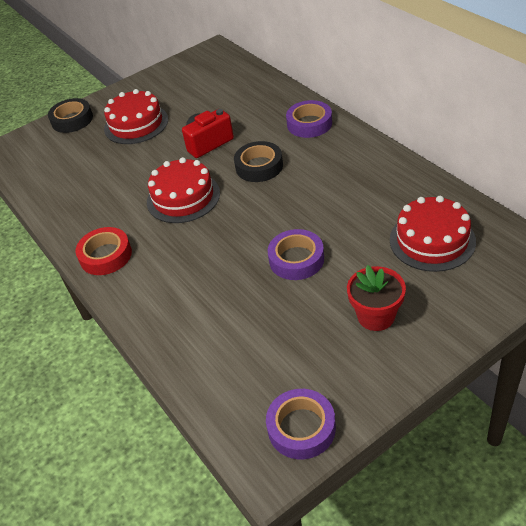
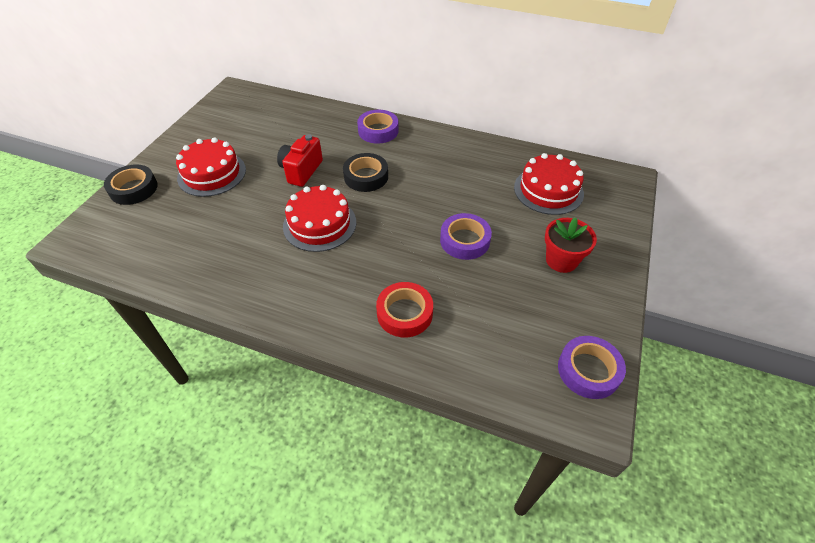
camera: 40 degrees left, 5 degrees up
(105, 255) = (288, 303): red tape -> red tape (404, 313)

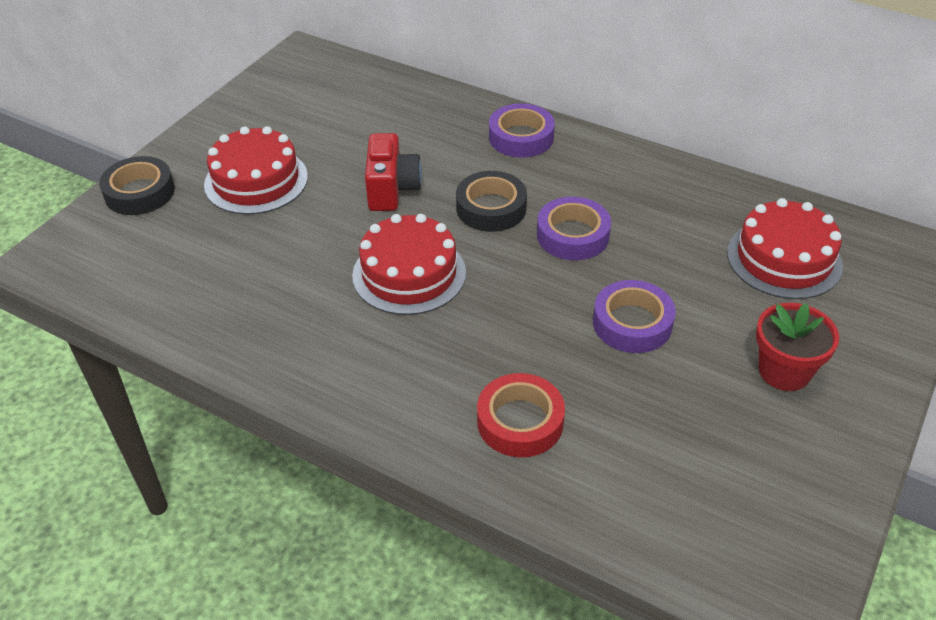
camera: 10 degrees right, 5 degrees down
(301, 171) = (392, 189): red camera -> red camera turned 150 degrees clockwise
(588, 370) = (795, 543): purple tape -> purple tape (573, 235)

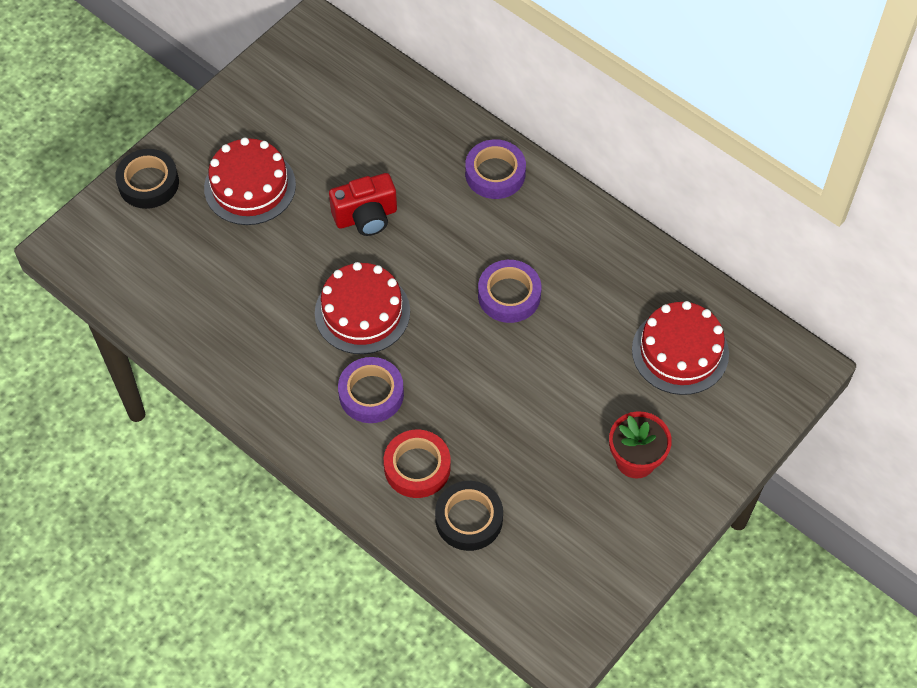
camera: 10 degrees right, 15 degrees up
(392, 189) = (366, 217): red camera -> red camera turned 60 degrees clockwise
(491, 208) = (447, 253): black tape -> black tape (469, 519)
(632, 323) = (531, 393): purple tape -> purple tape (371, 394)

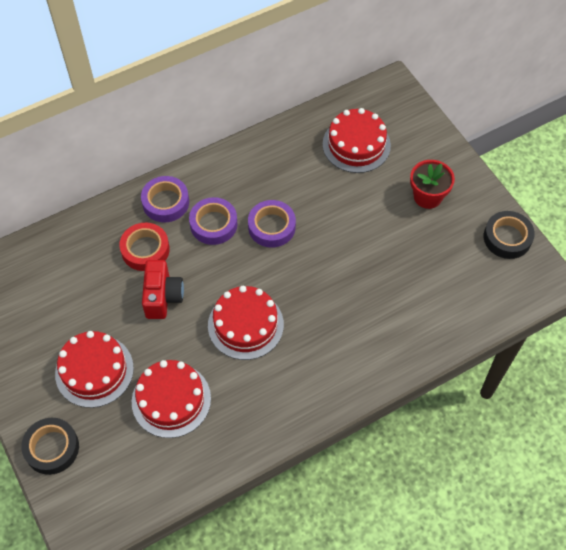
camera: 70 degrees left, 0 degrees up
(241, 271) = (171, 400): none -> red cake
(371, 394) = (317, 340): purple tape -> purple tape (213, 224)
(417, 467) = (388, 328): red tape -> red tape (145, 250)
(469, 519) = (440, 308): black tape -> black tape (507, 238)

